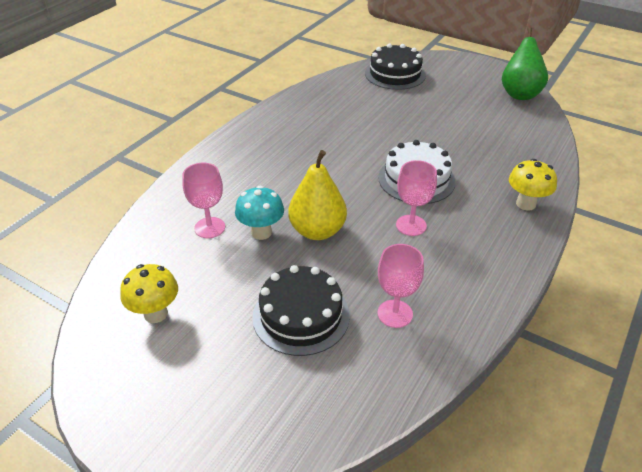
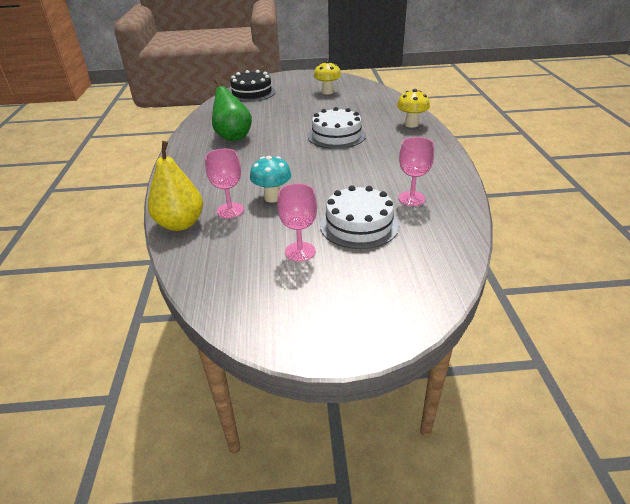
camera: 35 degrees left, 5 degrees down
(156, 314) = (256, 271): yellow mushroom -> yellow mushroom (327, 92)
(301, 315) = (359, 225): black cake -> white cake
(317, 231) = (310, 182): yellow pear -> yellow pear (180, 224)
(411, 225) = (363, 157): pink goblet -> pink goblet (300, 251)
(519, 94) = (341, 80): green pear -> green pear (233, 137)

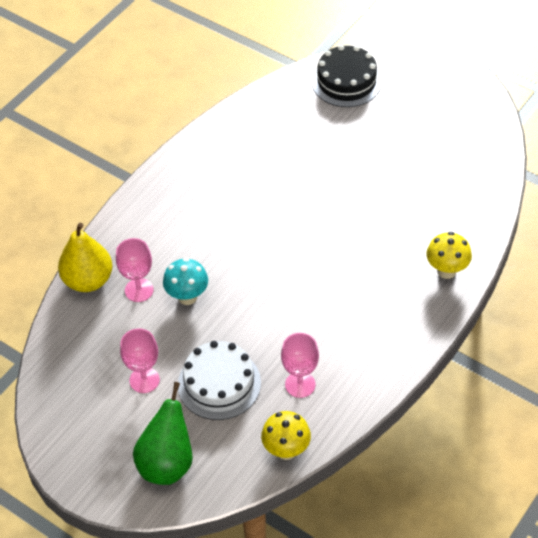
camera: 40 degrees right, 15 degrees up
(233, 137) = (242, 169): green pear -> green pear (167, 463)
(327, 92) = (434, 137): yellow mushroom -> yellow mushroom (286, 450)
(336, 135) = (344, 237): white cake -> none

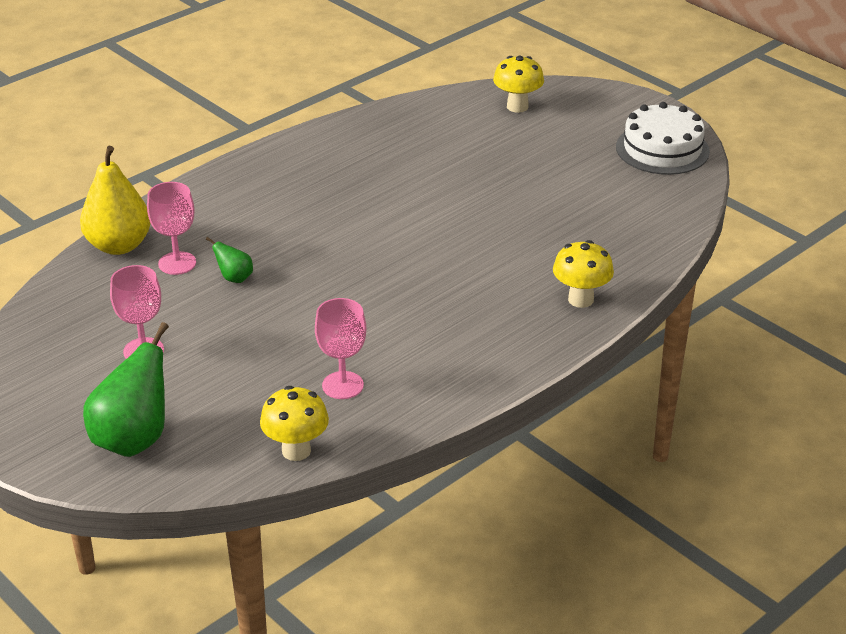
camera: 10 degrees right, 15 degrees down
(187, 297) = (234, 278): turquoise mushroom -> green pear
(219, 384) = (237, 369): white cake -> white cake (662, 149)
(346, 81) = (517, 107): black cake -> yellow mushroom

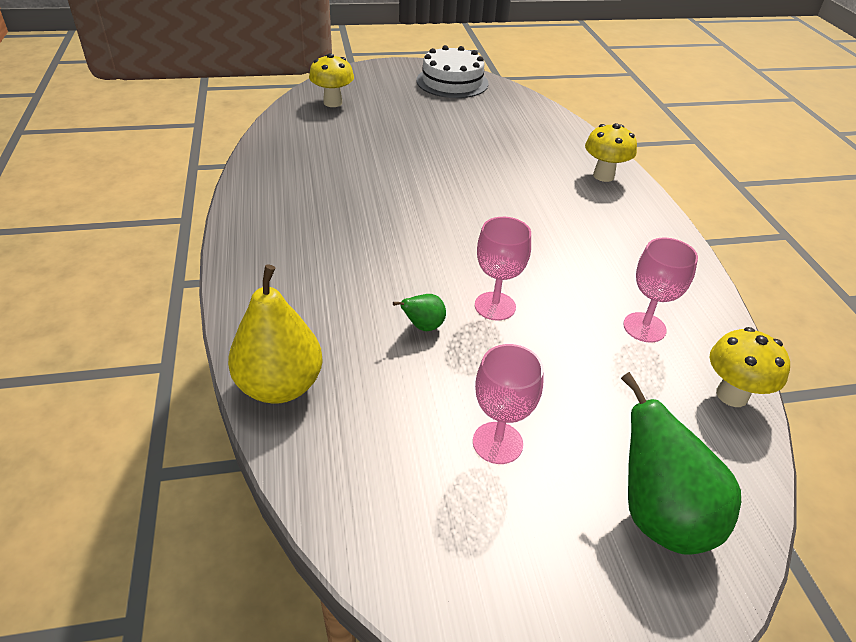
camera: 60 degrees left, 5 degrees up
(177, 263) = (359, 355): pink goblet -> pink goblet (495, 306)

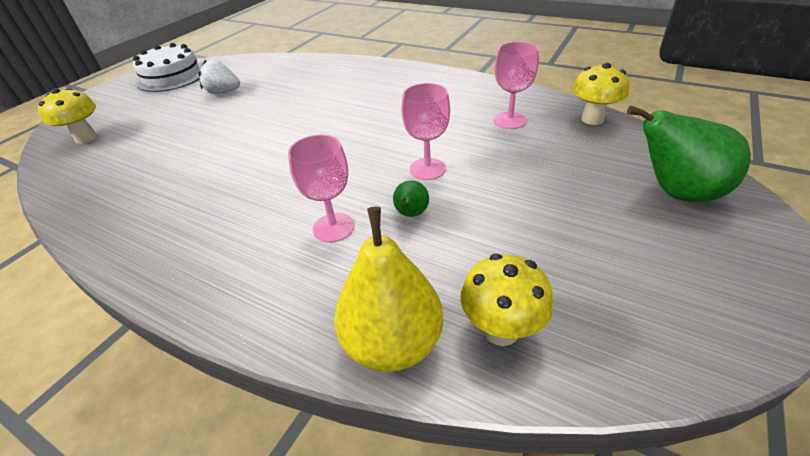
camera: 45 degrees left, 0 degrees up
(465, 122) = (223, 92): none -> white strawberry
(497, 443) = (565, 233): pink goblet -> pink goblet (333, 227)
(603, 176) = (359, 70): yellow mushroom -> yellow mushroom (501, 330)

